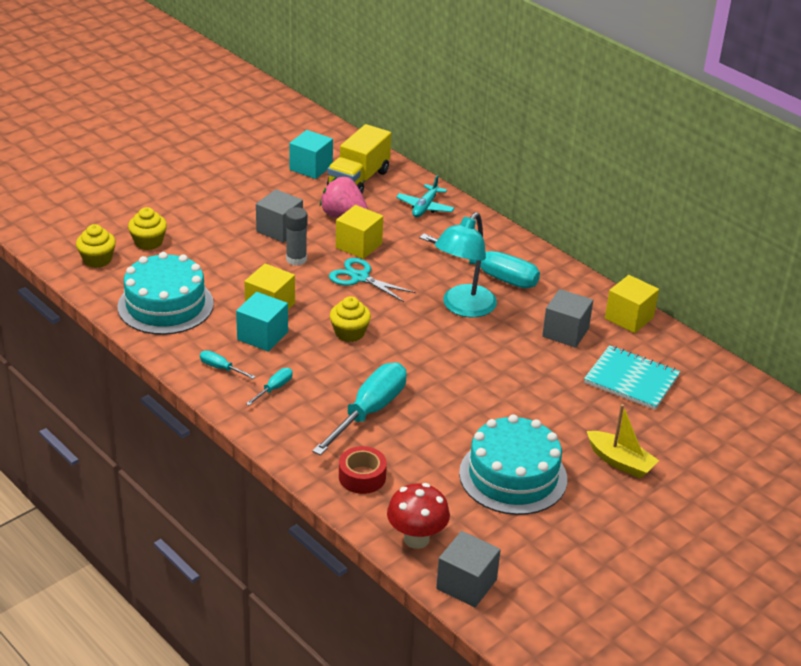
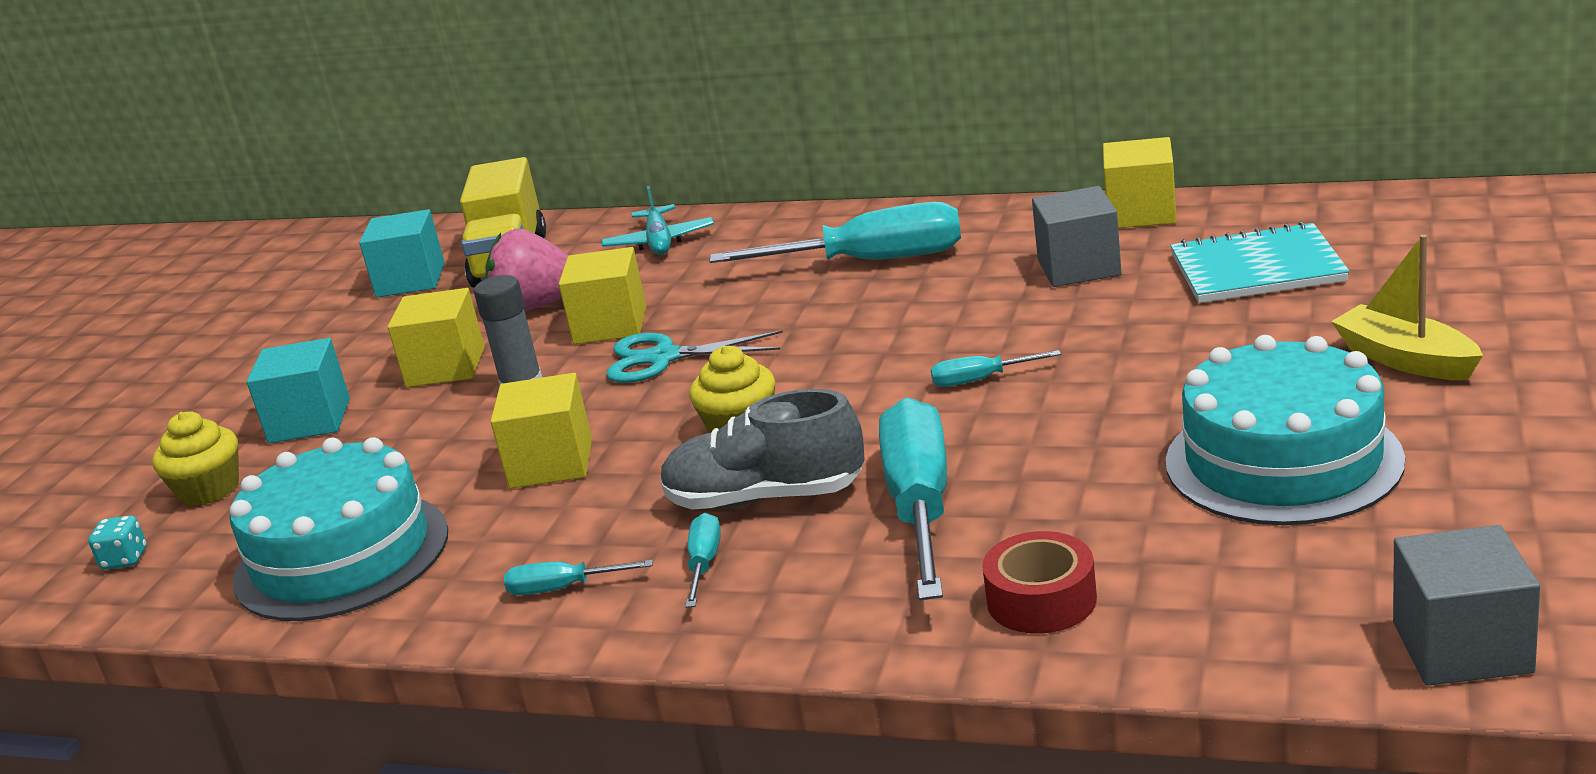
camera: 25 degrees left, 10 degrees down
(97, 260) = (125, 560): yellow cupcake -> turquoise dice
(262, 336) = (587, 506): turquoise cube -> turquoise cube (309, 421)
(279, 229) = (445, 367): grey cube -> yellow cube
(323, 372) = (765, 498): none -> grey shoe
(416, 539) = (1273, 633): red mushroom -> none
(457, 366) = (979, 380): none -> turquoise screwdriver
(463, 308) = (883, 314): turquoise lamp -> none
(620, 462) = (1405, 359): yellow boat -> yellow boat turned 135 degrees counterclockwise

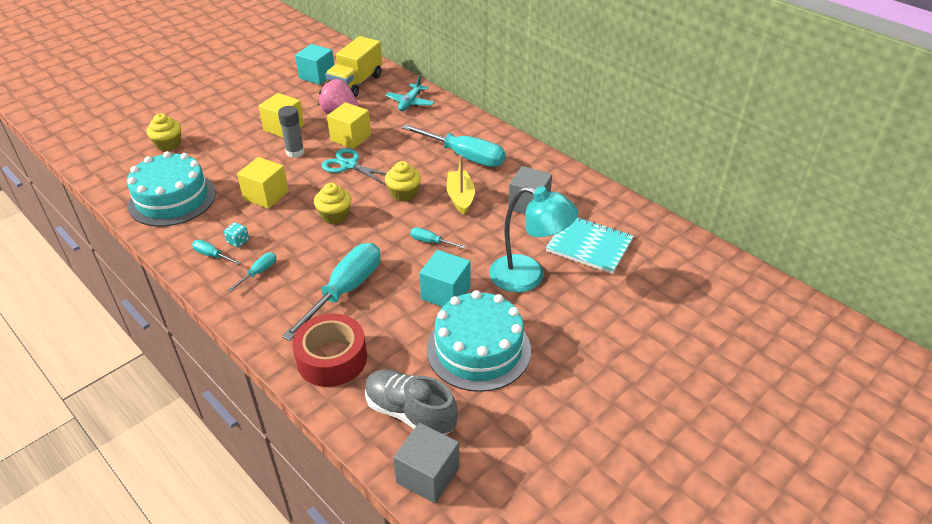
camera: 25 degrees right, 15 degrees up
(125, 560) = (120, 161): turquoise dice -> turquoise dice (238, 241)
(309, 421) = (223, 129): turquoise cube -> turquoise cube (445, 293)
(765, 498) = (306, 254): grey shoe -> grey shoe (410, 413)
(830, 347) = (404, 193): none -> yellow cupcake
(1041, 600) = (332, 359): red tape -> red tape, size x1.52
(1141, 213) = (585, 188): yellow cube -> none
(1219, 344) = (528, 277): none -> turquoise lamp
(1405, 359) = (581, 328): yellow boat -> yellow boat (460, 197)

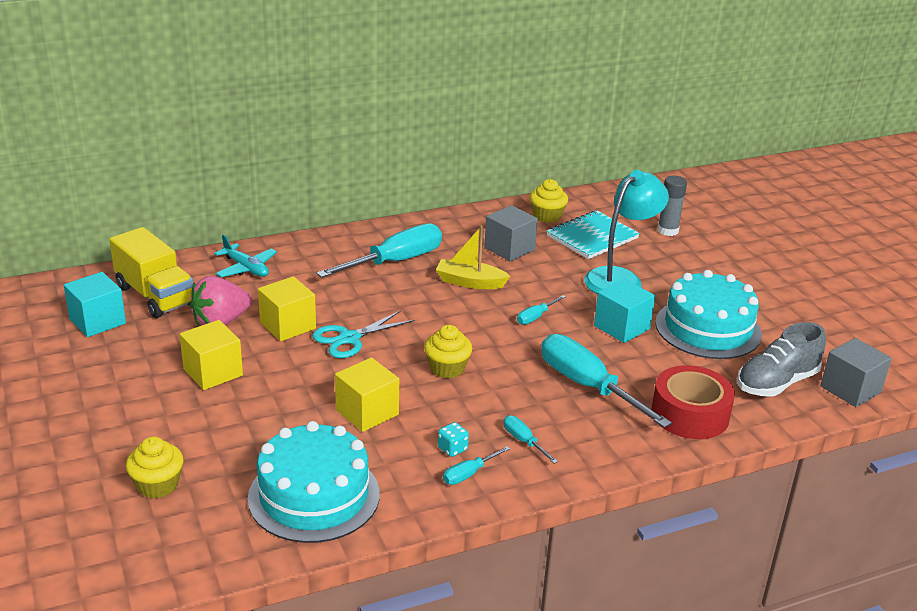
camera: 70 degrees left, 10 degrees down
(295, 152) = (284, 373): grey glue stick -> grey glue stick (668, 230)
(404, 193) = (437, 314): yellow cupcake -> yellow cupcake (547, 216)

